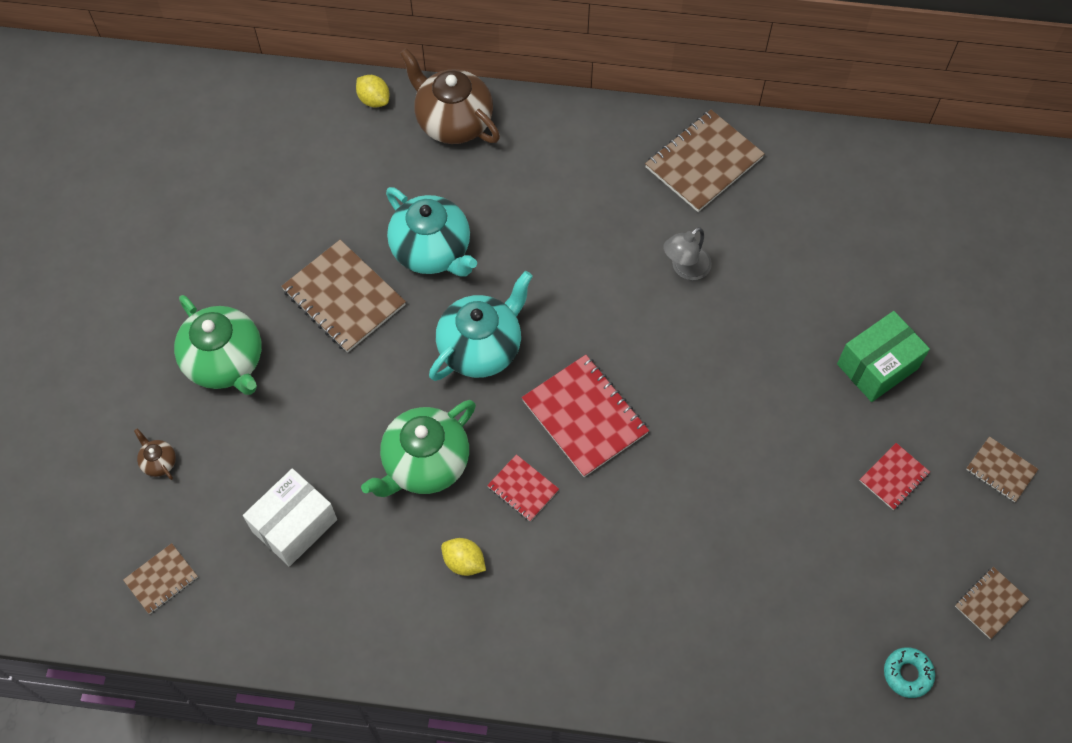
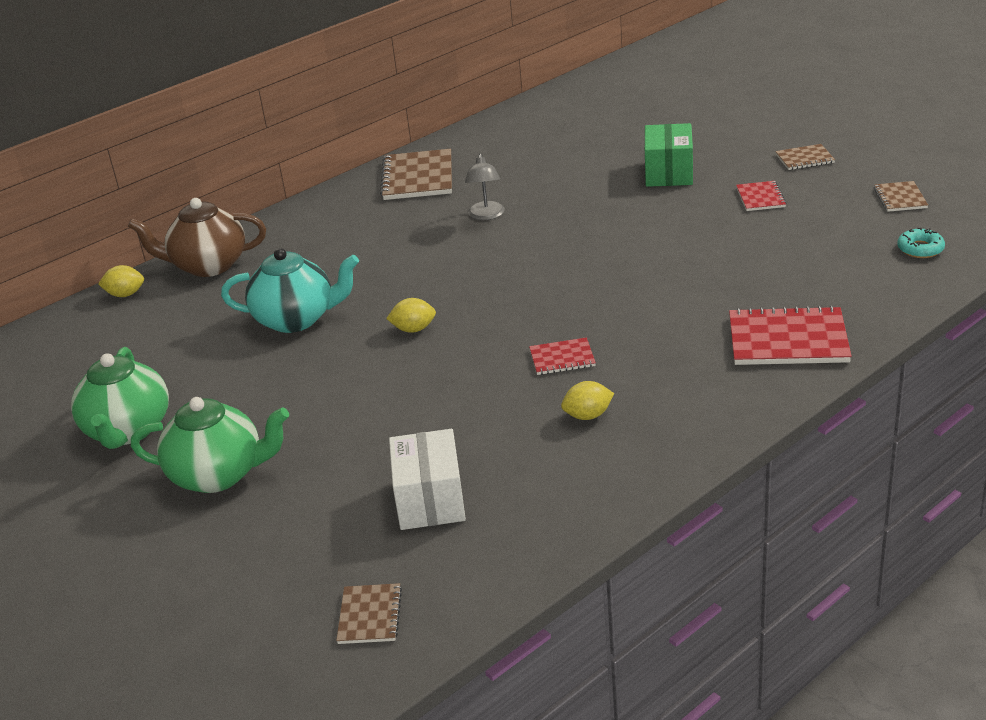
camera: 45 degrees left, 30 degrees down
(159, 462) = (251, 562): brown teapot -> none
(344, 297) = (265, 381): brown notebook -> none
(425, 464) = (473, 400): green teapot -> green teapot (128, 430)
(481, 348) = (413, 329): turquoise teapot -> yellow lemon
(584, 417) = (541, 304): red notebook -> red notebook (788, 340)

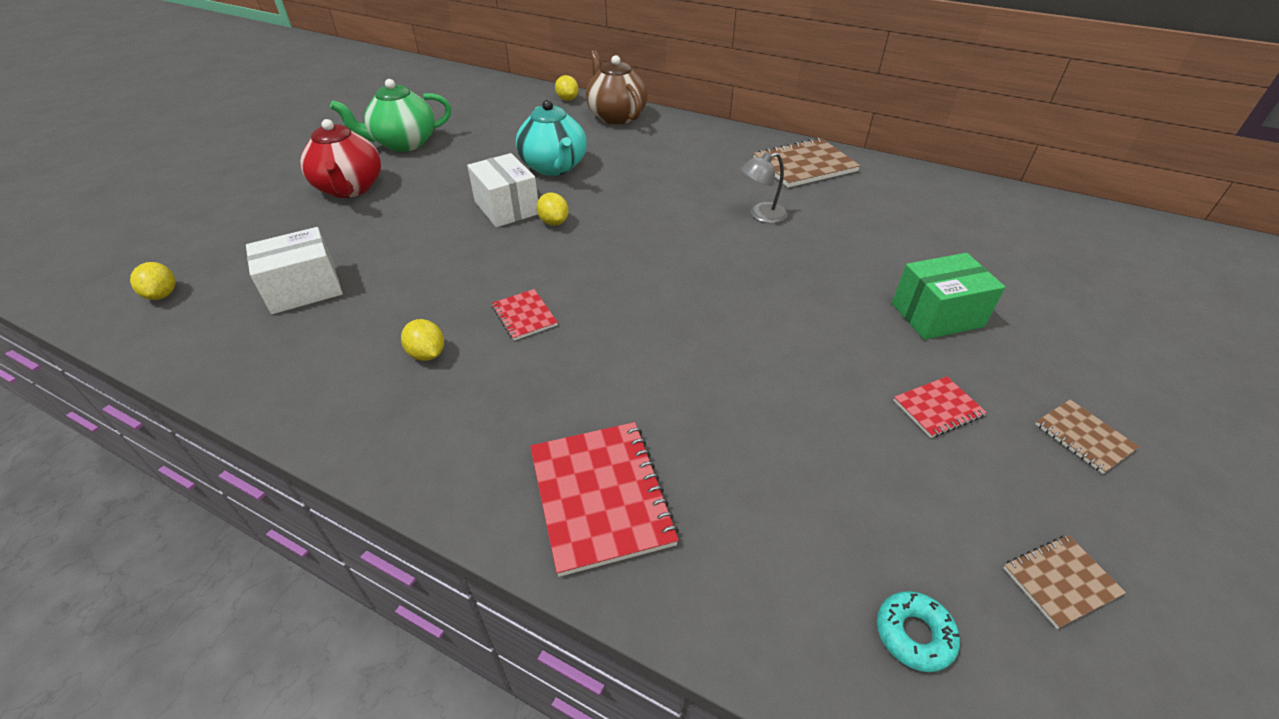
camera: 65 degrees right, 10 degrees up
(219, 475) = (350, 188): green teapot -> red teapot
(361, 357) = (506, 208): none -> white box
(369, 615) = (162, 294): brown notebook -> yellow lemon

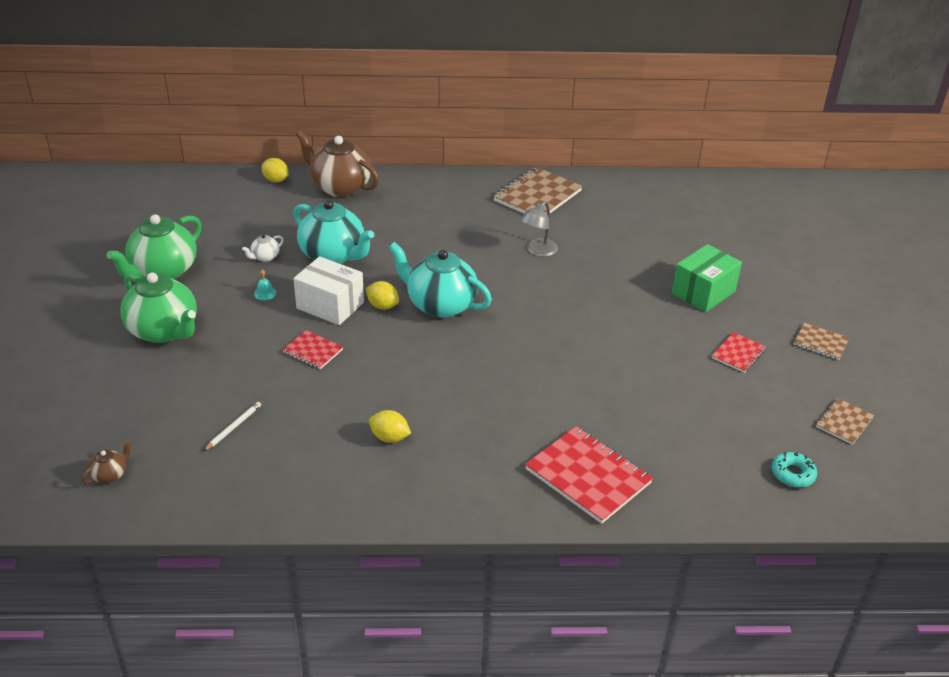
camera: 30 degrees left, 5 degrees down
(162, 294) = (110, 475): yellow lemon -> brown teapot
(304, 289) = (233, 427): white box -> white pencil
(350, 188) = (164, 331): red teapot -> green teapot
(463, 182) = (265, 293): none -> turquoise bell
(495, 154) = (265, 257): none -> white teapot
(524, 316) = (433, 386): red notebook -> red notebook (313, 351)
(610, 237) = (440, 305): none -> turquoise teapot

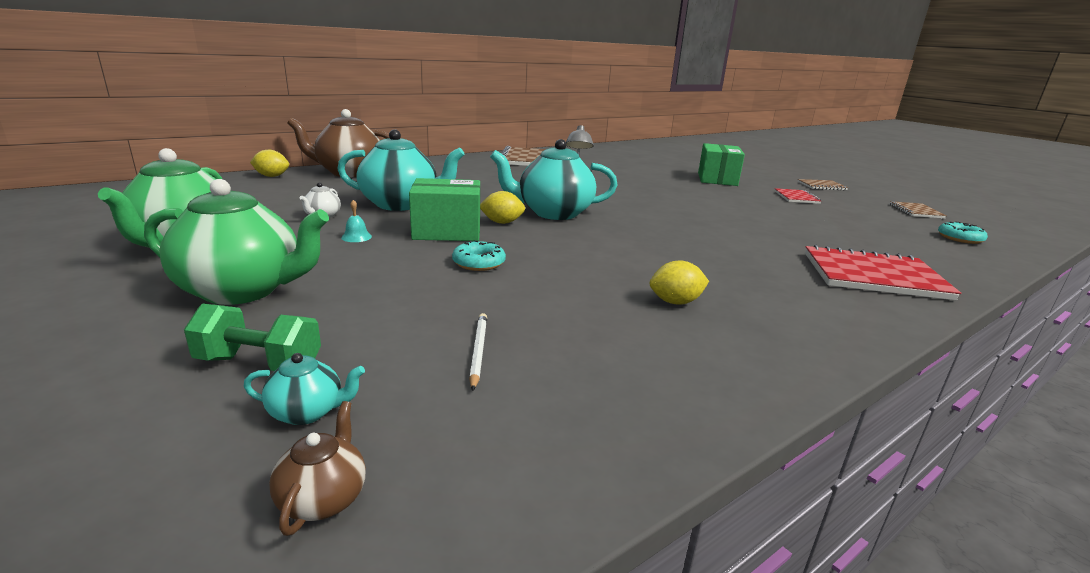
camera: 35 degrees left, 15 degrees down
(133, 431) = (308, 412): none -> turquoise teapot
(135, 393) = (259, 364): none -> green dumbbell
(313, 351) = (479, 263): red notebook -> turquoise donut
(330, 305) = (447, 231): white box -> green box

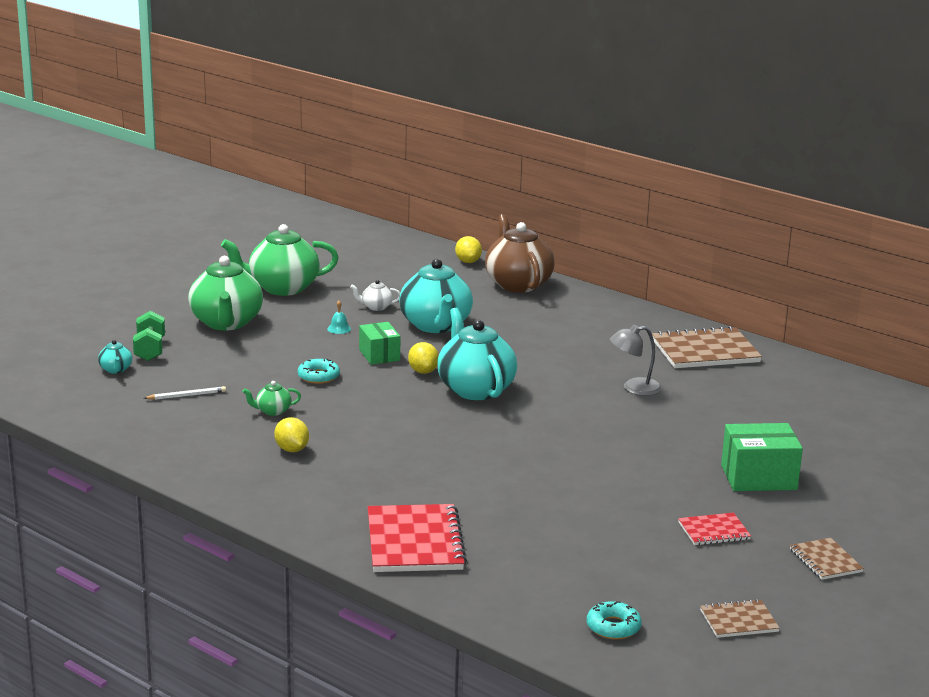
camera: 75 degrees right, 0 degrees up
(323, 498) = (65, 386): brown teapot -> none
(447, 231) = (379, 355): green box -> green box, size x0.66
(563, 298) = (272, 411): none -> green teapot

